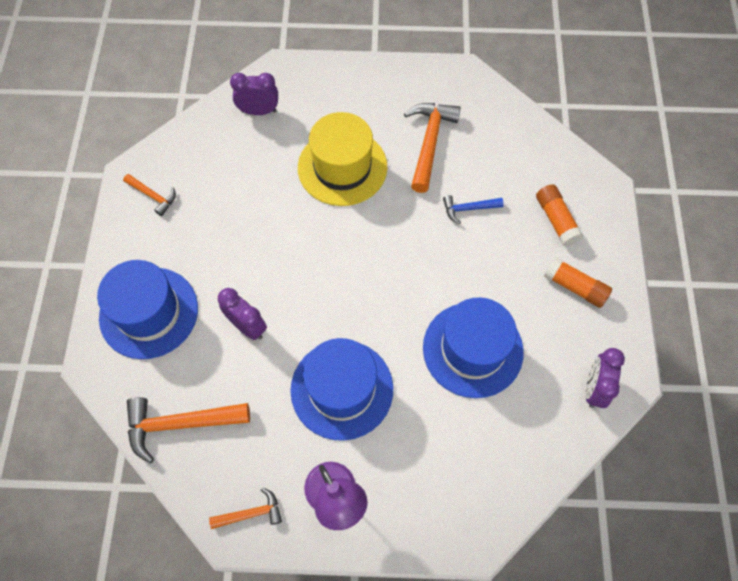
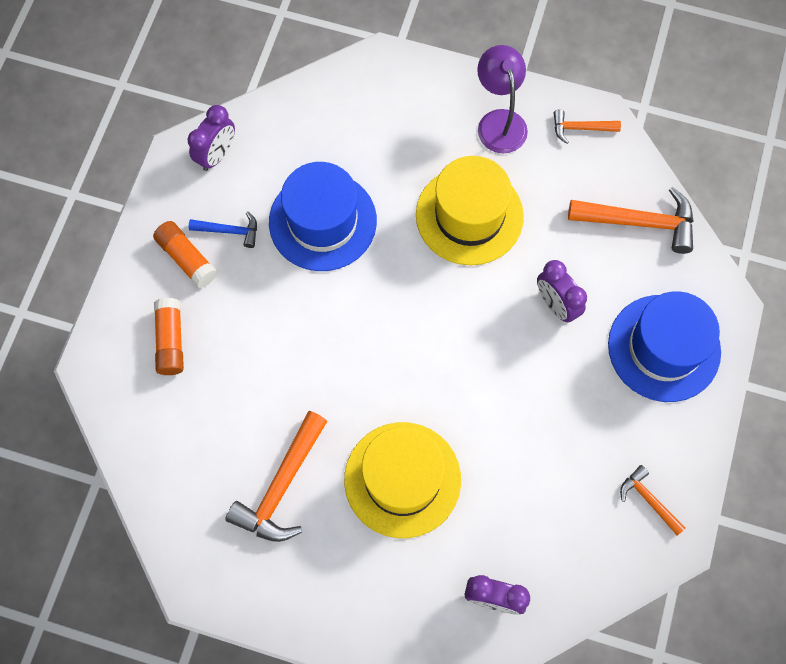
camera: 165 degrees left, 5 degrees up
(342, 389) = (469, 215): blue hat -> yellow hat
(468, 209) = (267, 381): blue hammer -> blue hammer (229, 231)

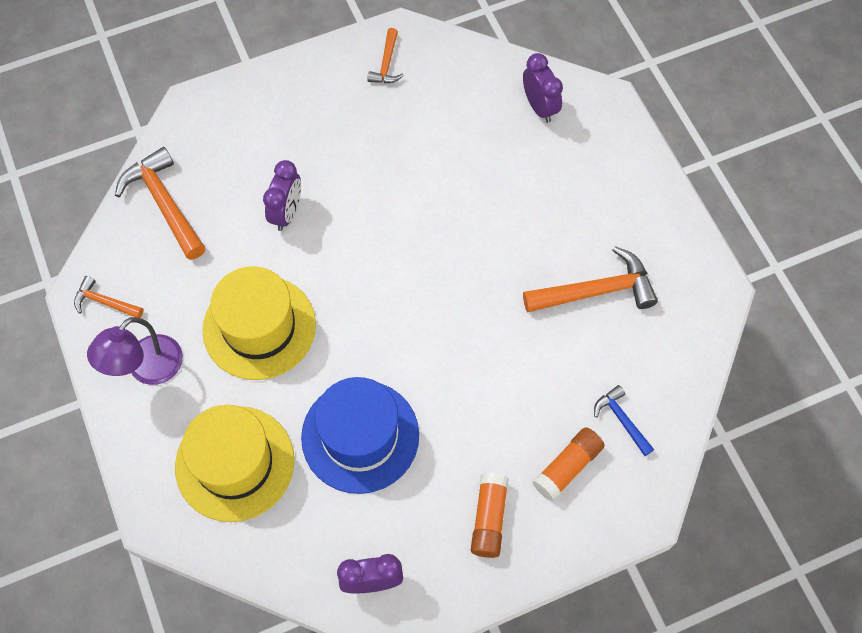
camera: 130 degrees left, 5 degrees down
(229, 231) = (434, 505): blue hammer -> blue hammer (622, 420)
(402, 479) = (514, 217): yellow hat -> yellow hat (235, 463)
(580, 128) = (105, 302): orange hammer -> orange hammer turned 150 degrees clockwise
(664, 348) = (262, 123): blue hat -> none

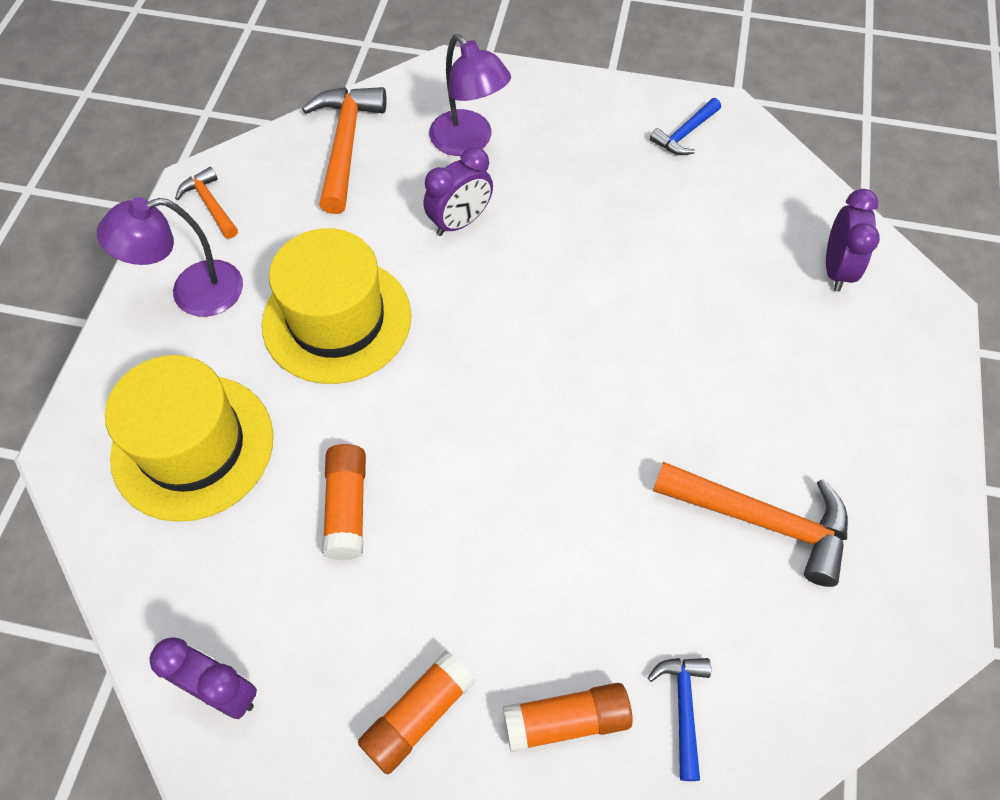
camera: 35 degrees right, 5 degrees down
(248, 151) = (469, 142): none -> purple lamp
(360, 436) = (347, 507): blue hat -> orange glue stick
(386, 64) = (685, 134): orange hammer -> blue hammer

